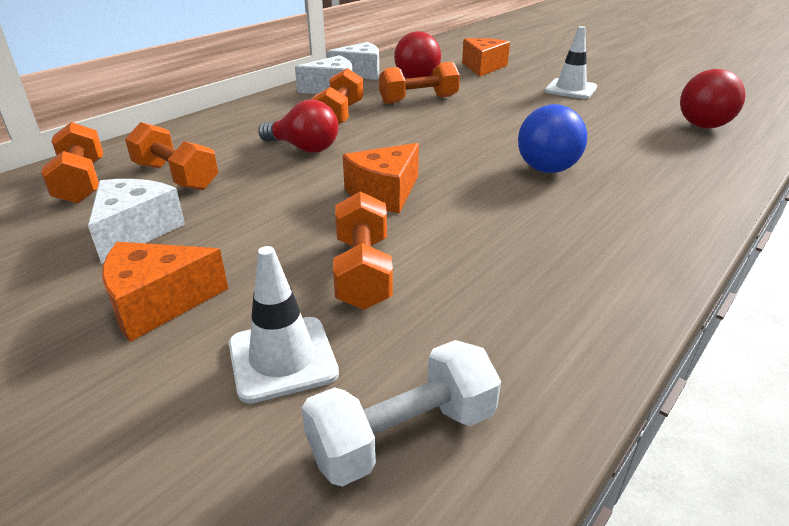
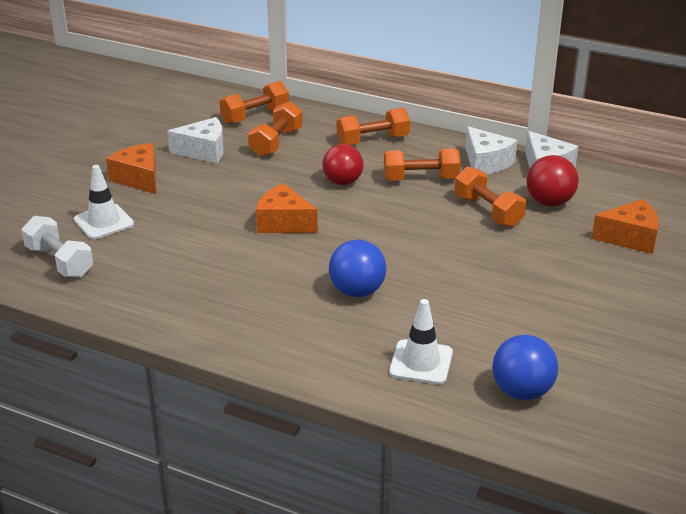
camera: 75 degrees right, 0 degrees up
(363, 272) = (182, 231): orange dumbbell -> orange dumbbell (372, 140)
(570, 89) = (590, 301): white traffic cone -> white traffic cone (421, 362)
(703, 126) = (522, 391): red ball -> blue ball

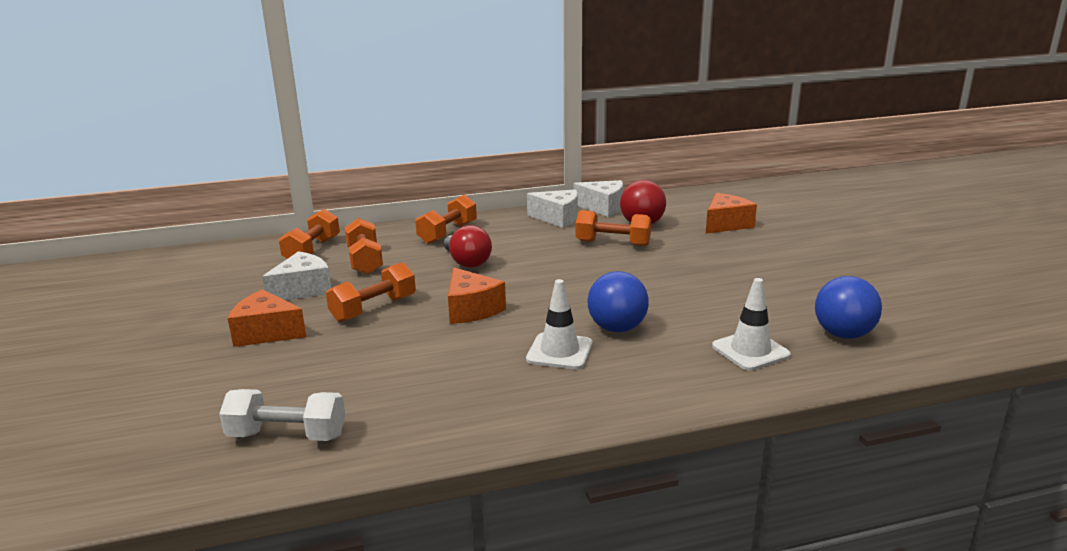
camera: 40 degrees left, 10 degrees down
(104, 222) = (284, 381): white traffic cone -> white traffic cone (559, 351)
(284, 223) = (471, 309): orange cheese -> orange cheese turned 105 degrees counterclockwise
(420, 179) = (529, 242): orange dumbbell -> orange dumbbell (374, 309)

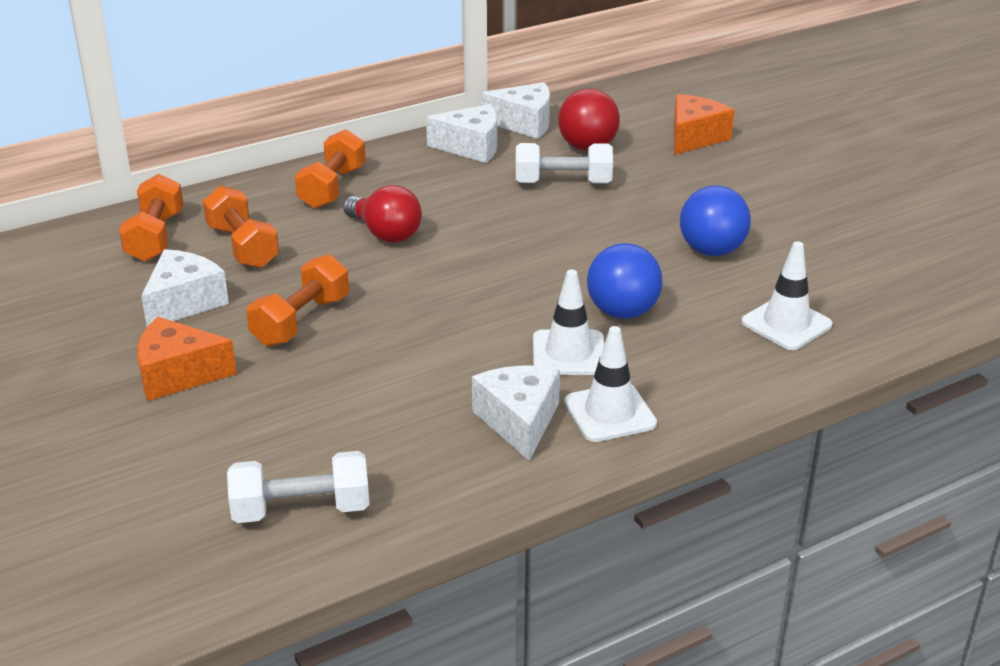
camera: 15 degrees left, 10 degrees up
(471, 309) = (429, 307): orange cheese -> none
(494, 395) = (519, 422): none -> white cheese
(571, 398) = (610, 413): none -> white traffic cone
(612, 243) = (563, 183): orange dumbbell -> white dumbbell
(843, 334) = (880, 288): blue ball -> blue ball (711, 250)

